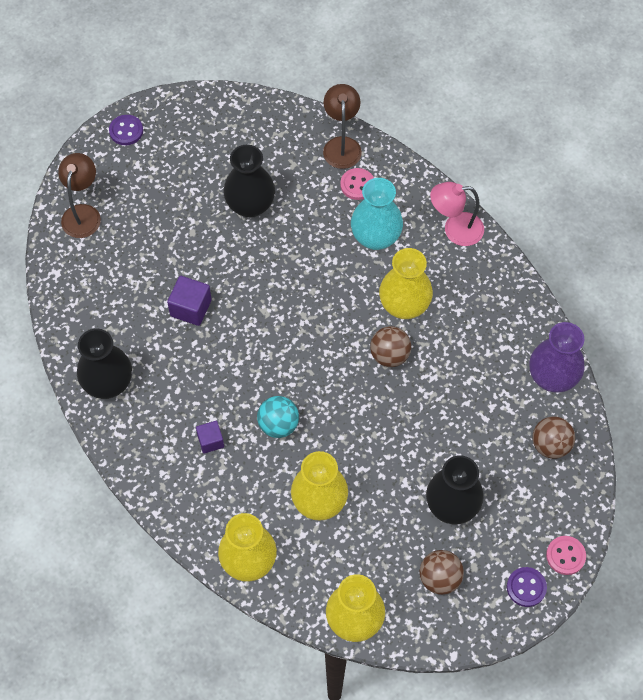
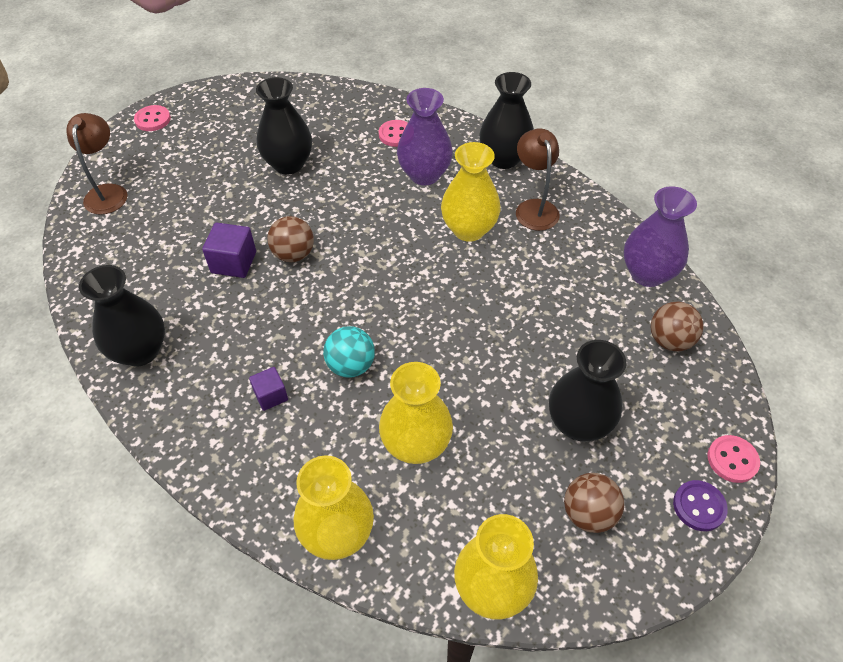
camera: 10 degrees left, 10 degrees down
(126, 131) = (153, 119): purple button -> pink button
(341, 145) = (374, 106): brown lamp -> brown lamp (534, 208)
(375, 237) = (424, 175): turquoise vase -> purple vase
(389, 355) = (464, 277): brown ball -> brown ball (293, 254)
(455, 230) = (504, 158): pink lamp -> black vase

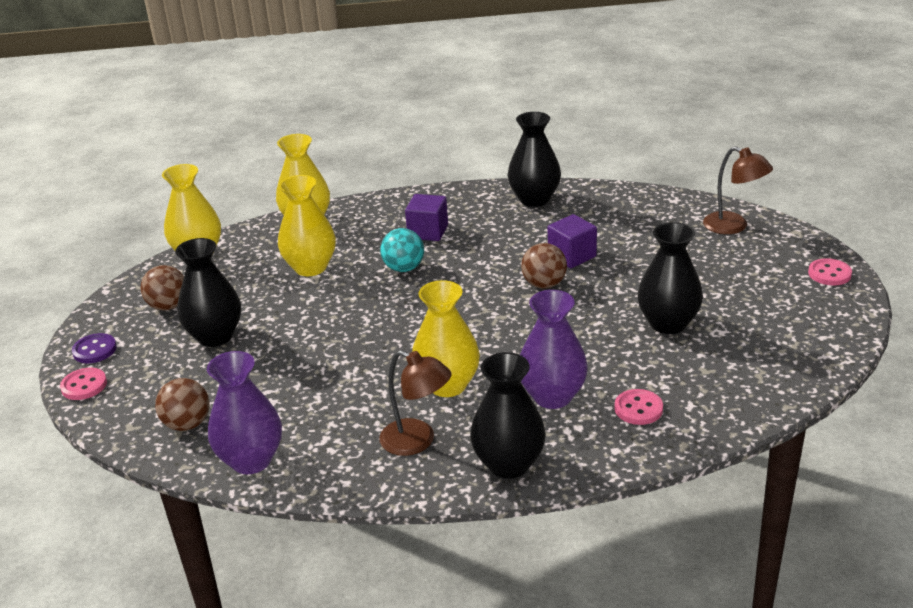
camera: 135 degrees right, 20 degrees down
(271, 395) = (428, 232): purple cube -> purple cube, size x1.54

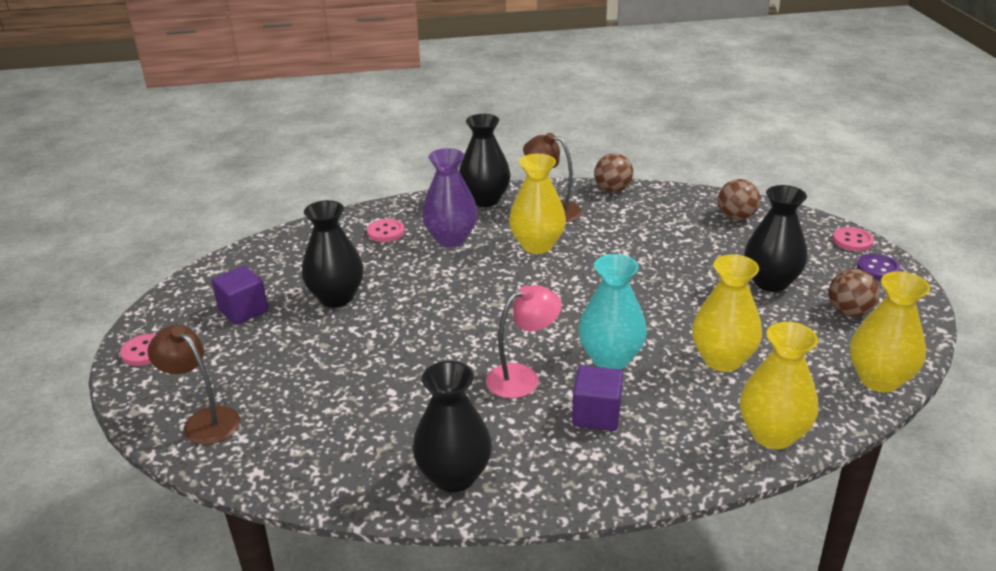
camera: 175 degrees right, 0 degrees up
(251, 460) = (670, 198): purple vase -> none
(404, 268) = (610, 359): turquoise ball -> turquoise vase
(481, 255) = (522, 377): none -> pink lamp
(544, 284) = (450, 338): brown ball -> brown ball (612, 190)
(572, 256) = (415, 375): purple cube -> purple cube (243, 310)

